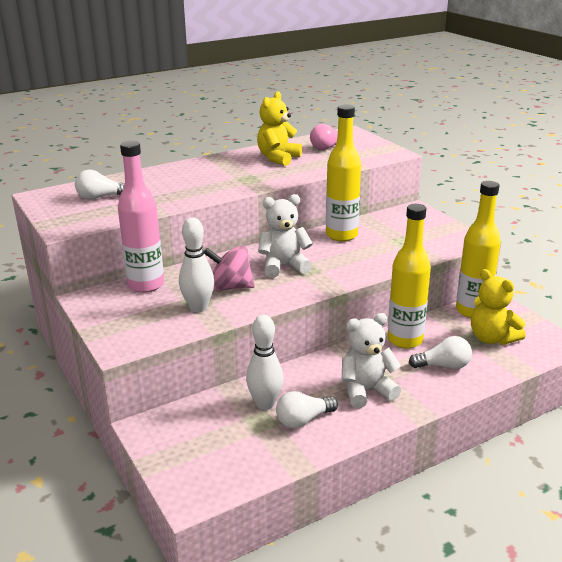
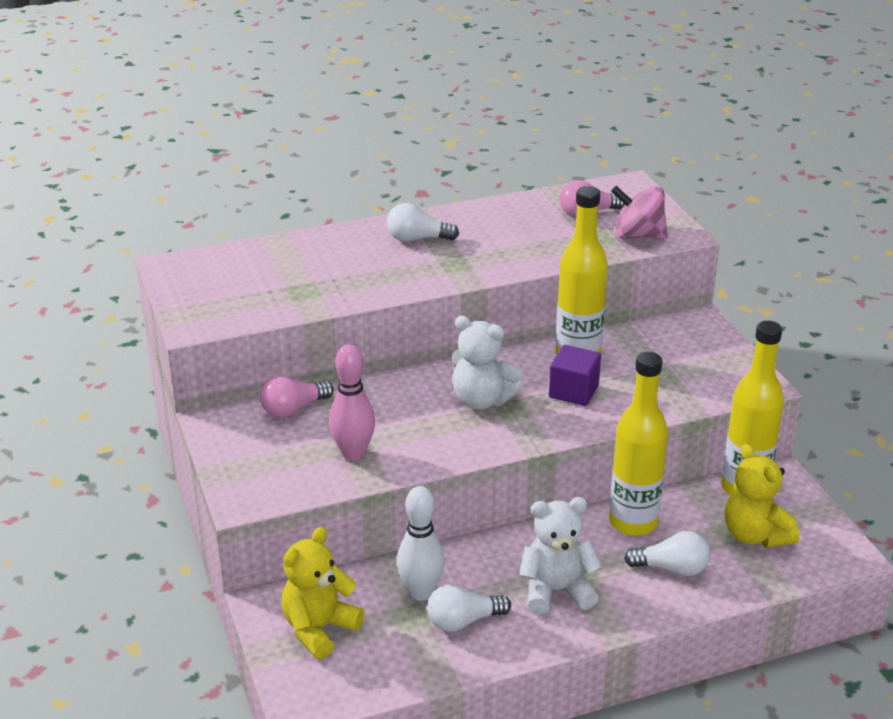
camera: 10 degrees right, 5 degrees up
(101, 197) = (250, 277): white light bulb -> white light bulb (417, 239)
(146, 285) = (293, 409): pink bottle -> pink light bulb
(198, 308) = (353, 453): white bowling pin -> pink bowling pin
(230, 287) = (402, 426): pink spinning top -> pink spinning top (638, 235)
(278, 158) = (508, 228): yellow teddy bear -> yellow teddy bear (319, 629)
(283, 266) = (482, 400): white teddy bear -> white teddy bear turned 150 degrees counterclockwise
(346, 255) = (573, 391): none -> purple cube

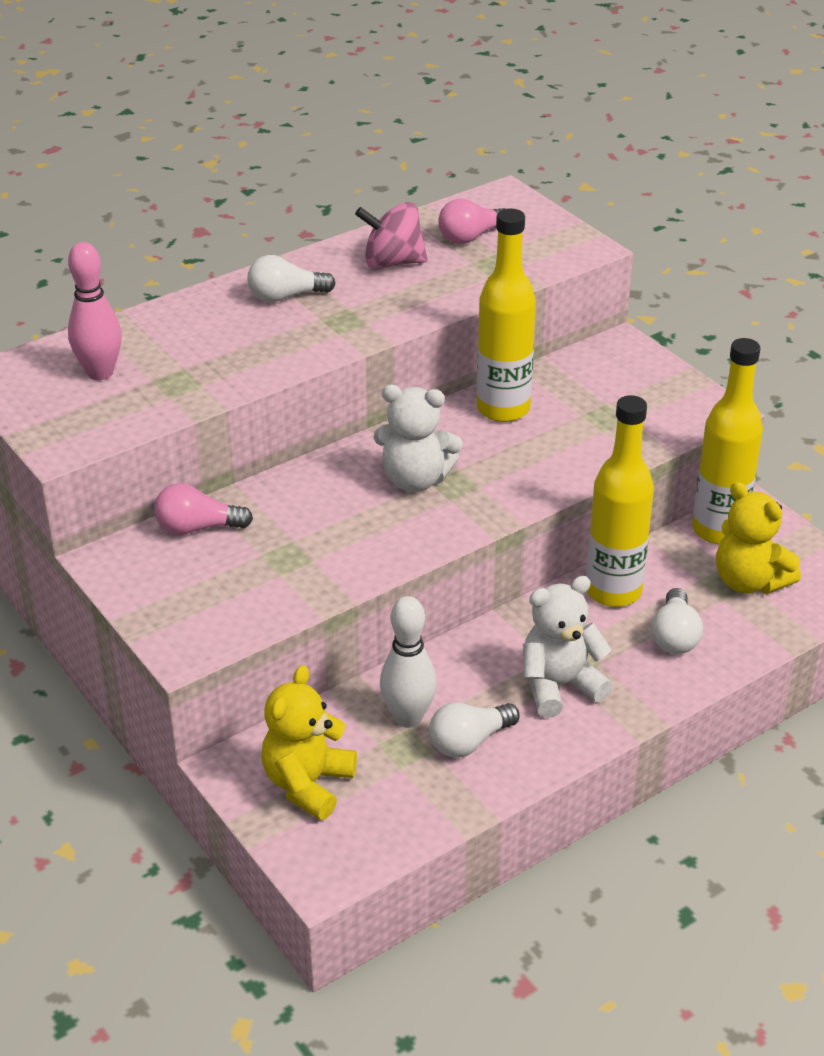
camera: 15 degrees left, 5 degrees up
(293, 409) = (198, 528): pink light bulb -> pink light bulb turned 45 degrees clockwise
(353, 453) = (292, 569): pink bowling pin -> pink bowling pin (100, 373)
(573, 391) = (515, 452): purple cube -> none
(638, 235) = (539, 256): pink spinning top -> pink spinning top (392, 262)
(671, 568) = (674, 636): white light bulb -> white light bulb turned 105 degrees clockwise

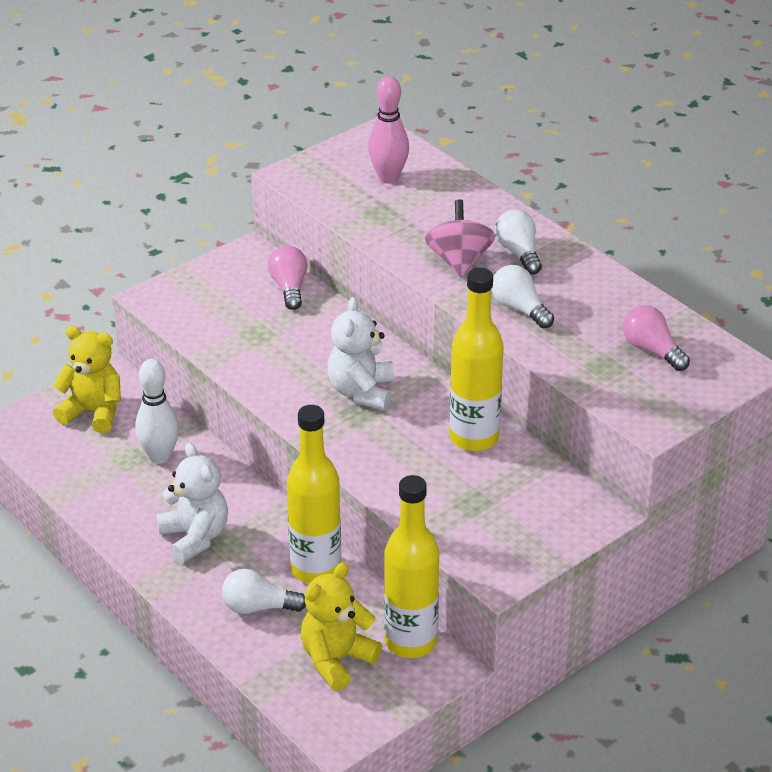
camera: 85 degrees right, 0 degrees up
(392, 262) = (591, 306): pink spinning top -> pink spinning top (459, 261)
(469, 742) = (133, 489): white light bulb -> white light bulb (520, 309)

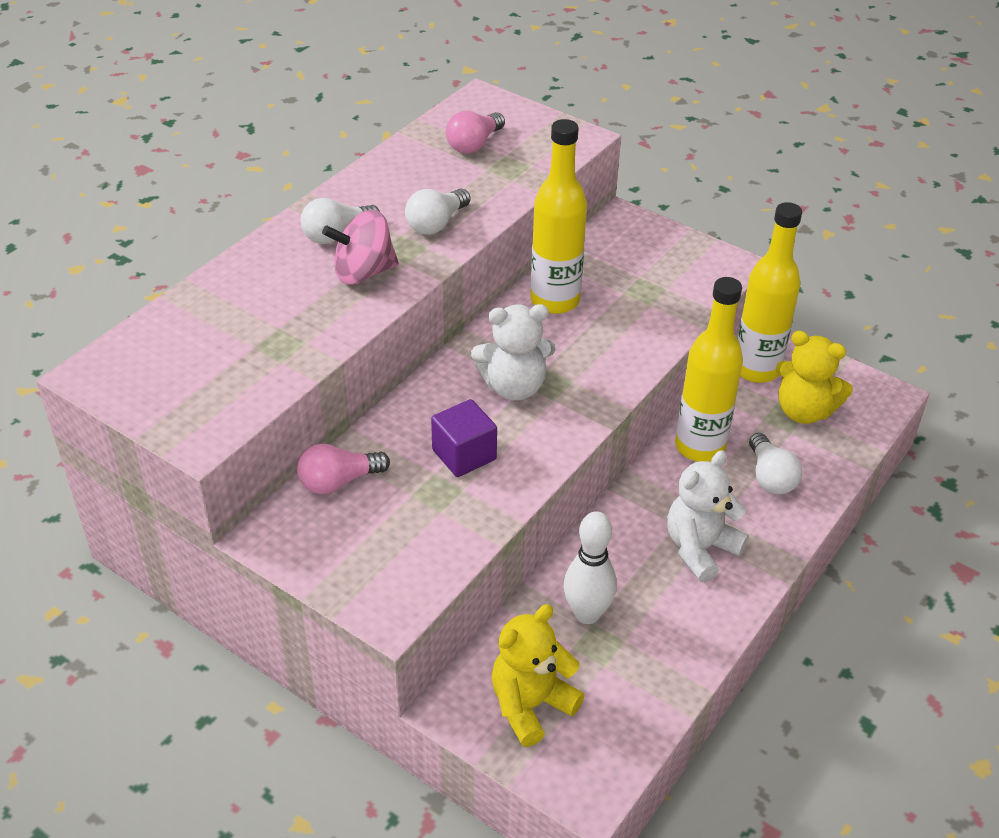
camera: 105 degrees left, 5 degrees up
(93, 412) = (531, 705): yellow teddy bear -> yellow teddy bear turned 45 degrees clockwise
(291, 352) = (464, 455): none -> purple cube
(388, 177) = (198, 350): pink bowling pin -> none

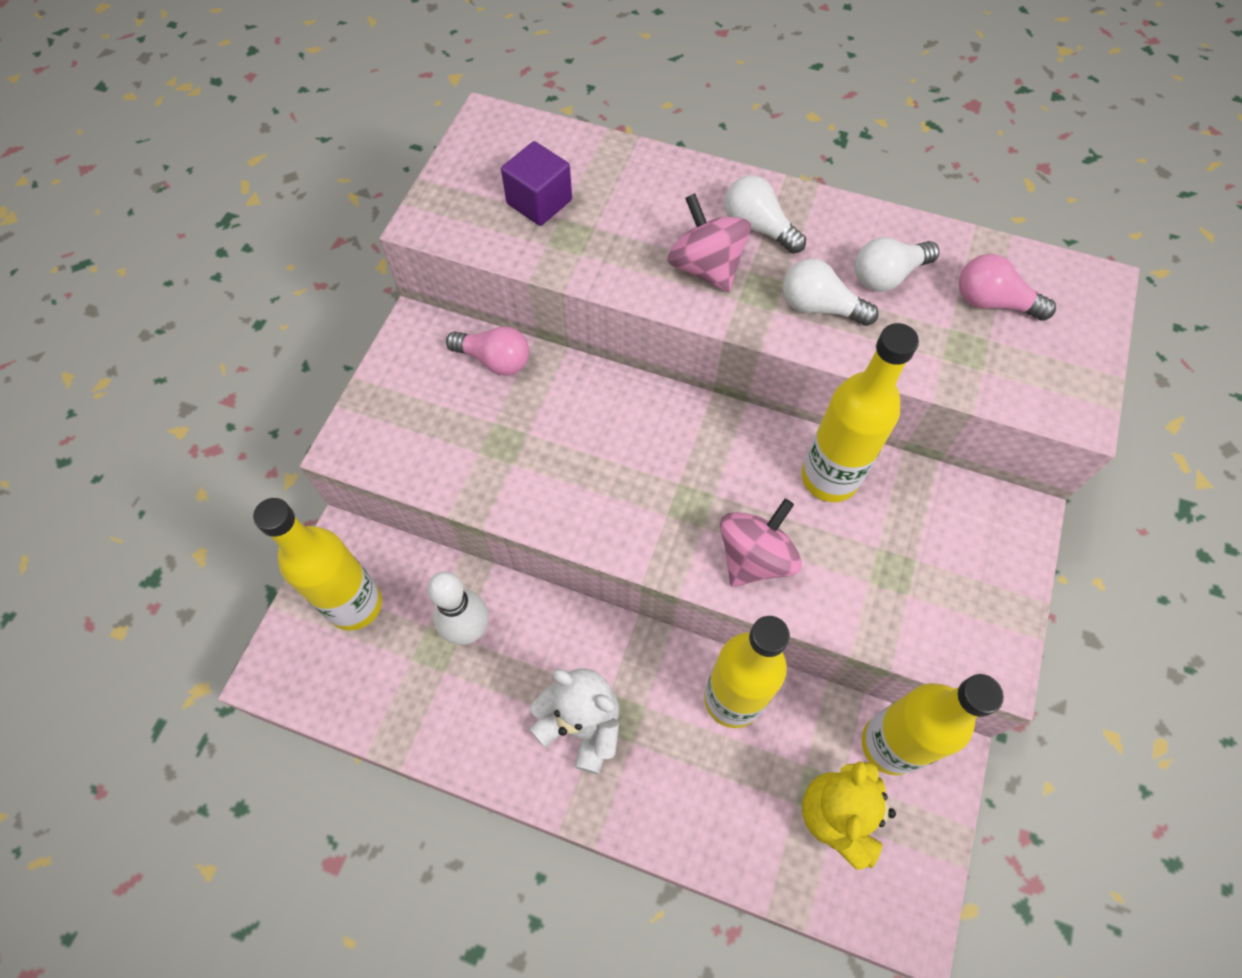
camera: 75 degrees right, 20 degrees up
(339, 481) = (494, 360): pink light bulb -> pink light bulb turned 150 degrees clockwise
(464, 455) = (559, 452): purple cube -> purple cube (539, 202)
(514, 387) = (672, 471): white teddy bear -> none
(531, 705) = (355, 604): yellow teddy bear -> yellow bottle
(610, 358) = (754, 557): none -> pink spinning top
(770, 477) = (712, 787): white light bulb -> white light bulb (887, 276)

